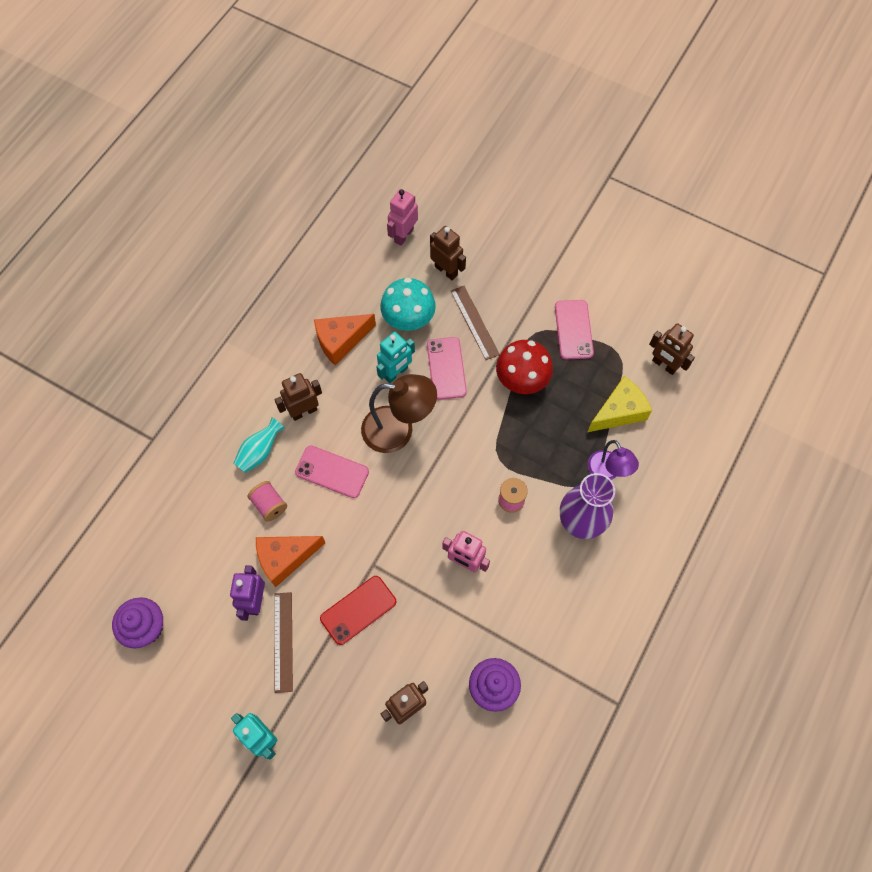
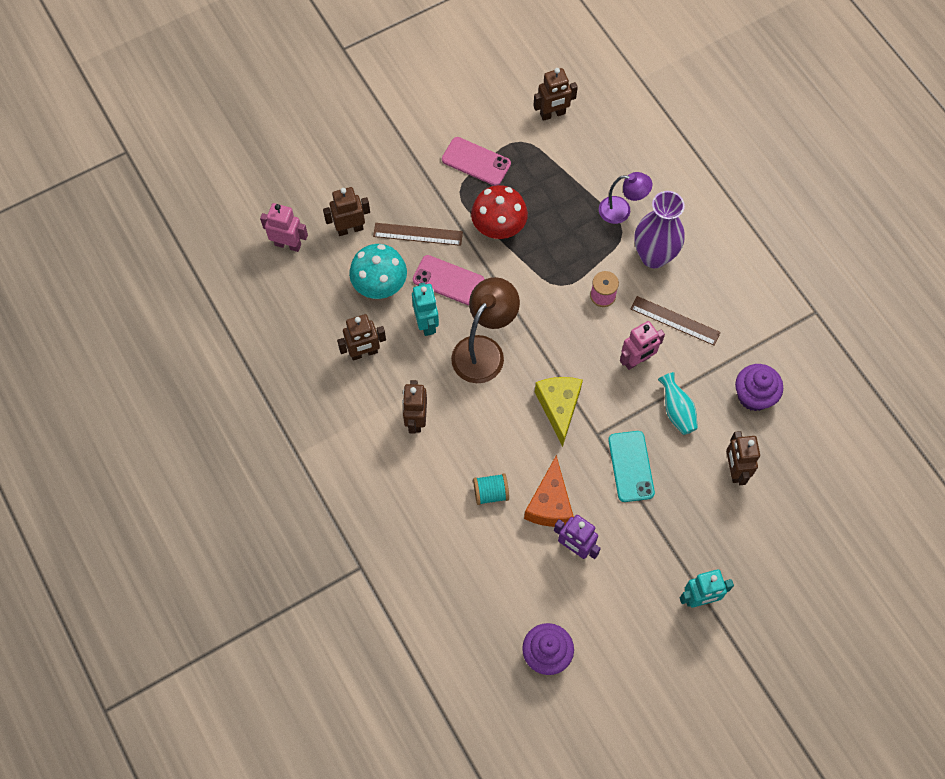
camera: 60 degrees left, 0 degrees up
(260, 452) = (433, 476): turquoise vase -> turquoise vase (677, 410)
(269, 505) = (491, 493): pink spool -> turquoise spool
(283, 641) = (625, 541): brown ruler -> brown ruler (675, 320)
(332, 472) = (490, 425): pink phone -> none
(341, 341) = (364, 353): orange cheese -> brown robot
(358, 610) = (631, 466): red phone -> turquoise phone
(403, 235) = (288, 244): pink robot -> pink robot turned 135 degrees clockwise
(619, 412) = (573, 171): yellow cheese -> yellow cheese (559, 407)

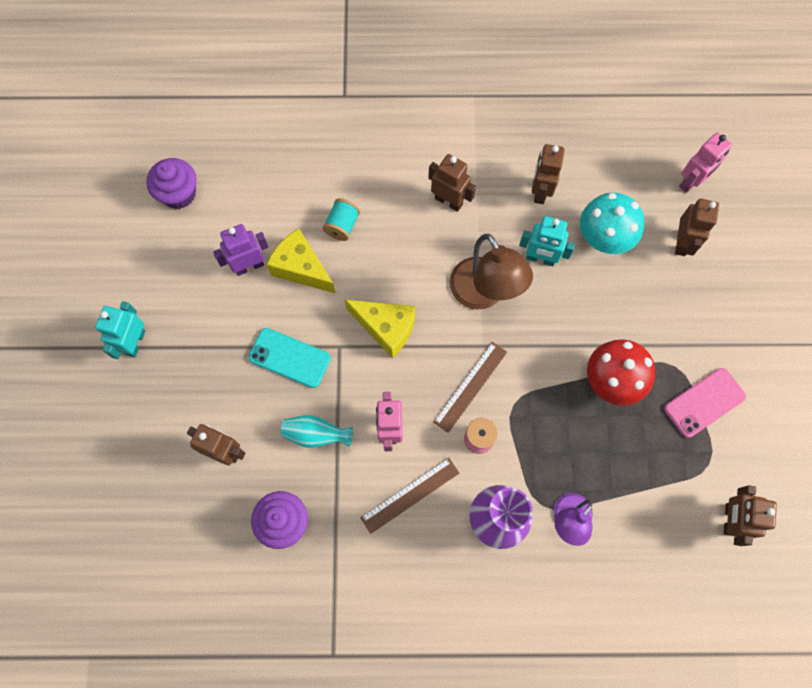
camera: 120 degrees right, 5 degrees up
(418, 234) = (644, 301): brown ruler -> brown ruler (470, 386)
(448, 280) = (576, 302): pink phone -> none
(549, 503) = (301, 268): orange cheese -> yellow cheese

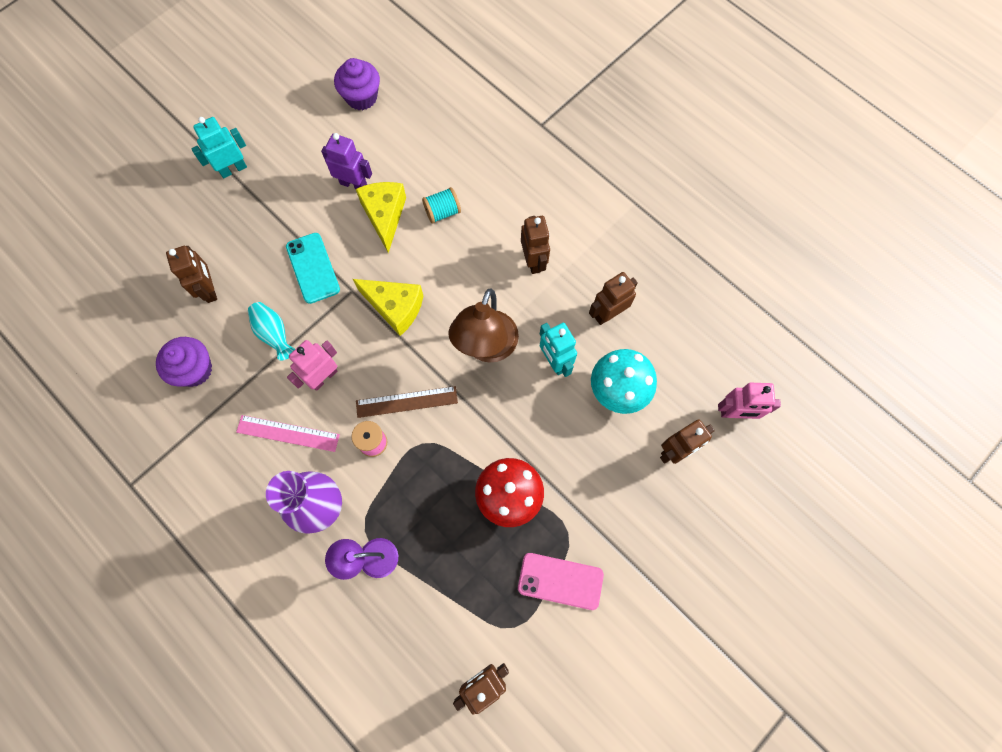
camera: 45 degrees right, 0 degrees up
(386, 328) = (395, 308): yellow cheese -> yellow cheese turned 45 degrees counterclockwise
(410, 495) = (288, 433): brown ruler -> pink ruler

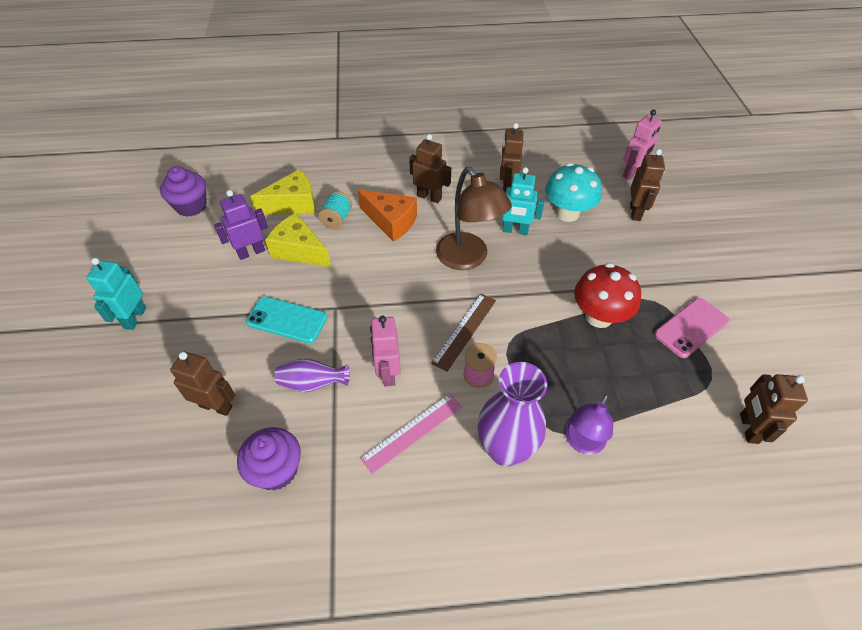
camera: 50 degrees left, 20 degrees down
(274, 334) = (312, 383): turquoise vase -> purple vase
(395, 308) = (379, 290): yellow cheese -> yellow cheese (293, 204)
(476, 255) = (391, 222): none -> orange cheese

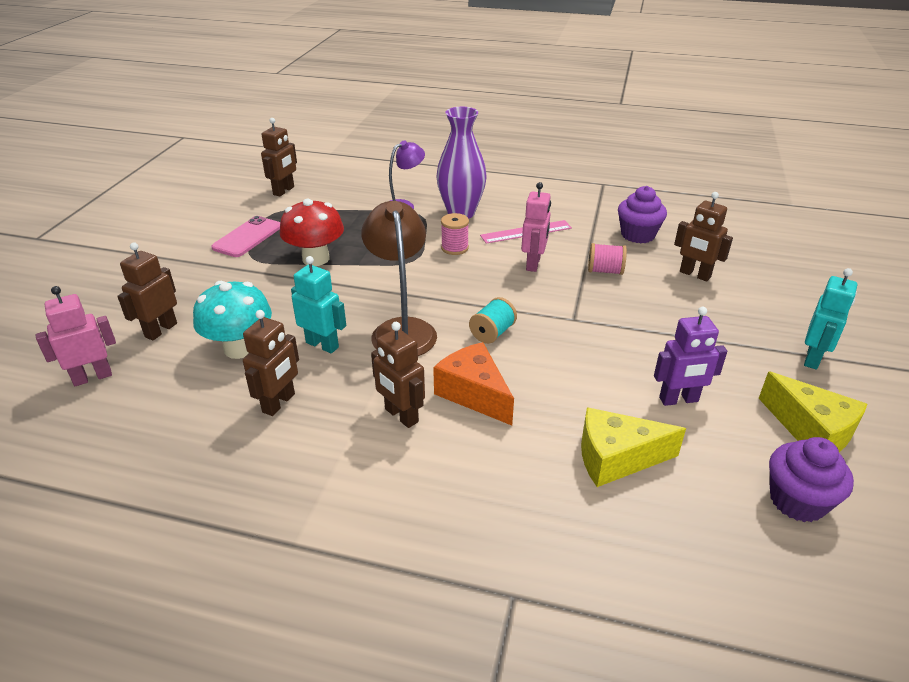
camera: 160 degrees left, 15 degrees down
(287, 320) = (628, 319): turquoise phone -> none
(299, 250) = (610, 386): yellow cheese -> yellow cheese (811, 431)
(312, 383) = (605, 271): purple vase -> pink spool
(337, 219) = (550, 417): turquoise spool -> turquoise spool (492, 333)
(464, 331) = (447, 275): brown ruler -> none
(691, 328) = (247, 237): pink phone -> pink phone turned 45 degrees counterclockwise

